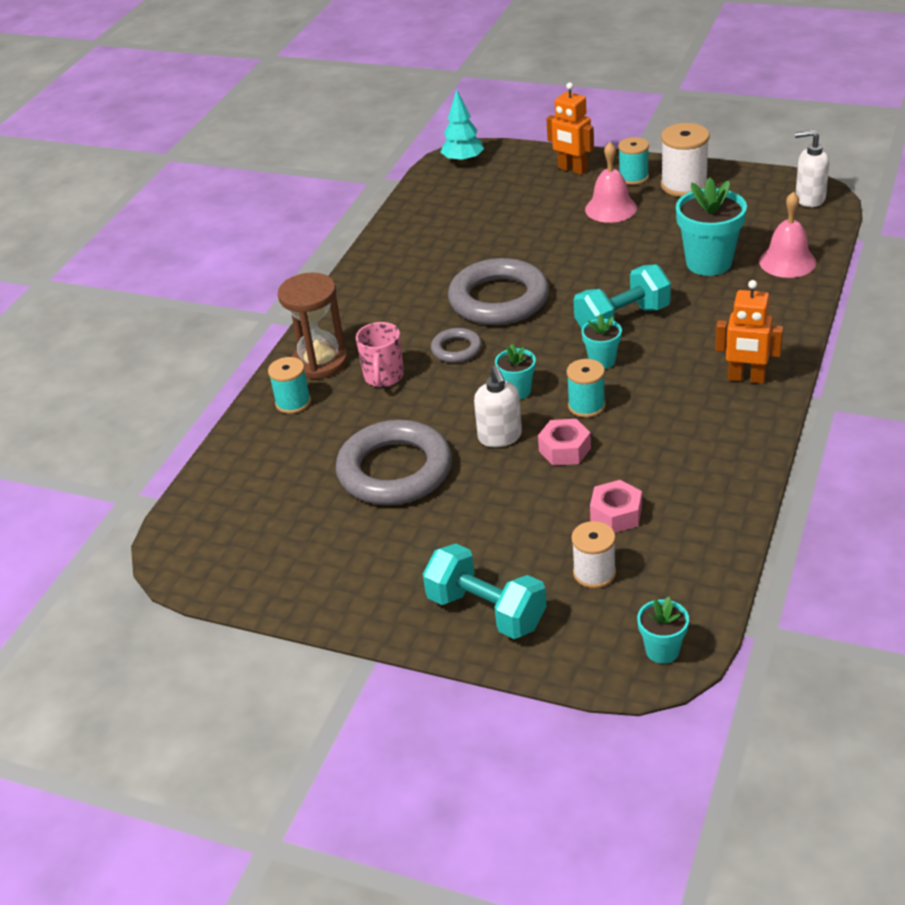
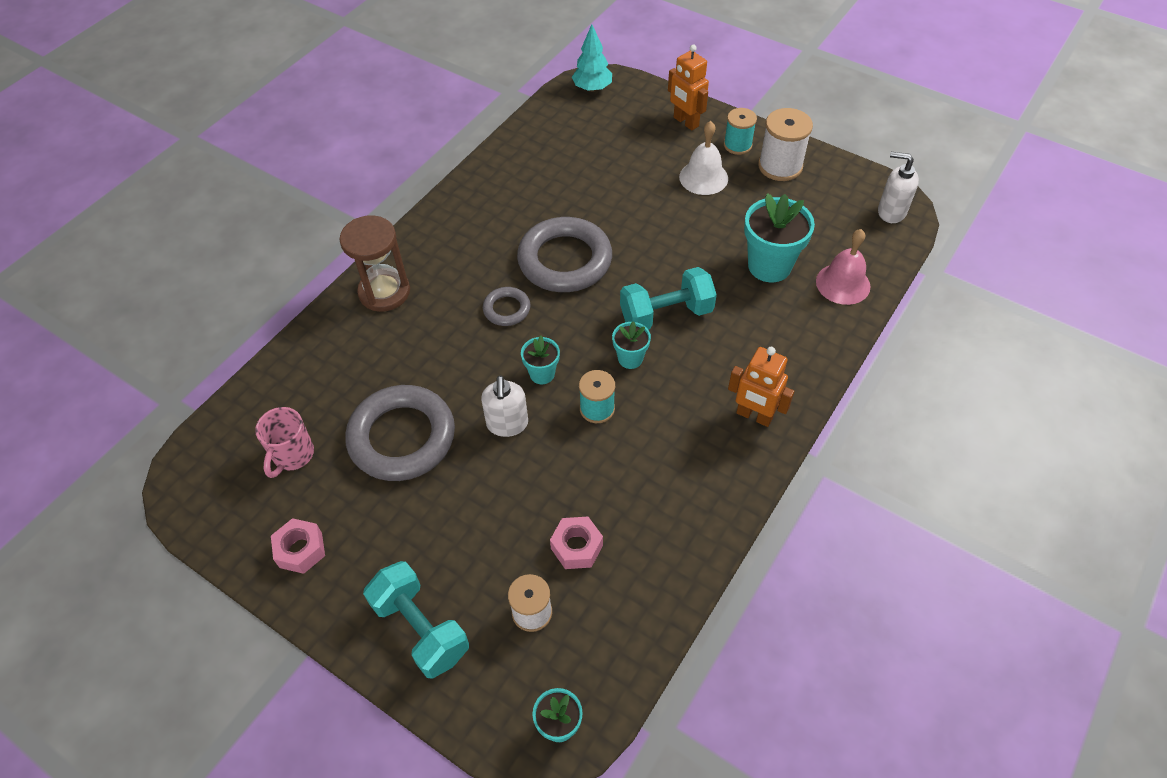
camera: 10 degrees right, 15 degrees up
(293, 402) = (344, 333): turquoise spool -> none
(383, 377) = (432, 325): pink mug -> pink mug (293, 455)
(564, 449) = (559, 455): pink nut -> pink nut (301, 550)
(611, 208) = (703, 177): pink bell -> white bell

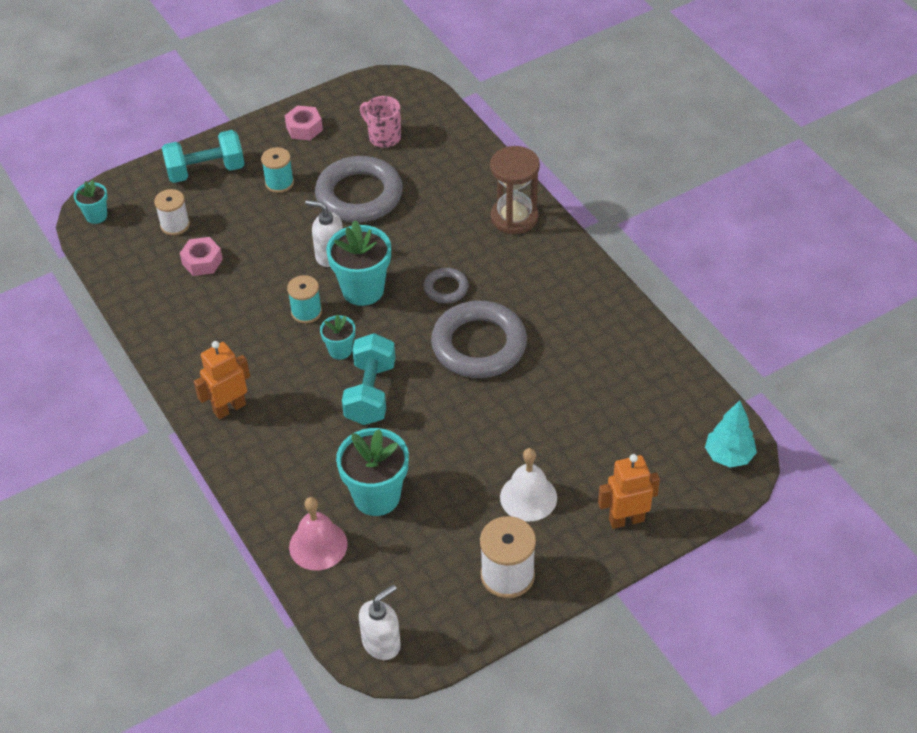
camera: 115 degrees right, 5 degrees down
(542, 374) = (363, 290): turquoise flower pot -> turquoise flower pot, size x1.86
(737, 145) = (562, 551): turquoise spool -> turquoise spool (279, 183)

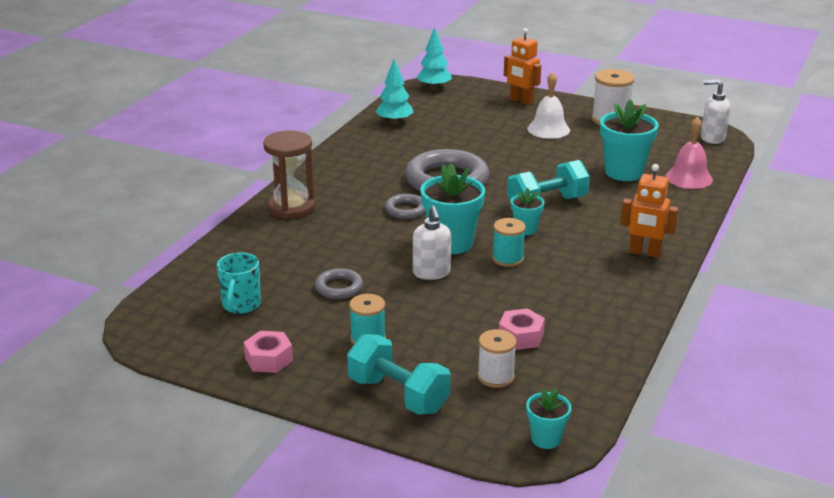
camera: 125 degrees left, 20 degrees down
(359, 195) = (339, 287): grey ring -> grey ring, size x0.49
(383, 137) = (241, 305): pink mug -> turquoise mug
(650, 371) = (394, 122): none -> turquoise tree

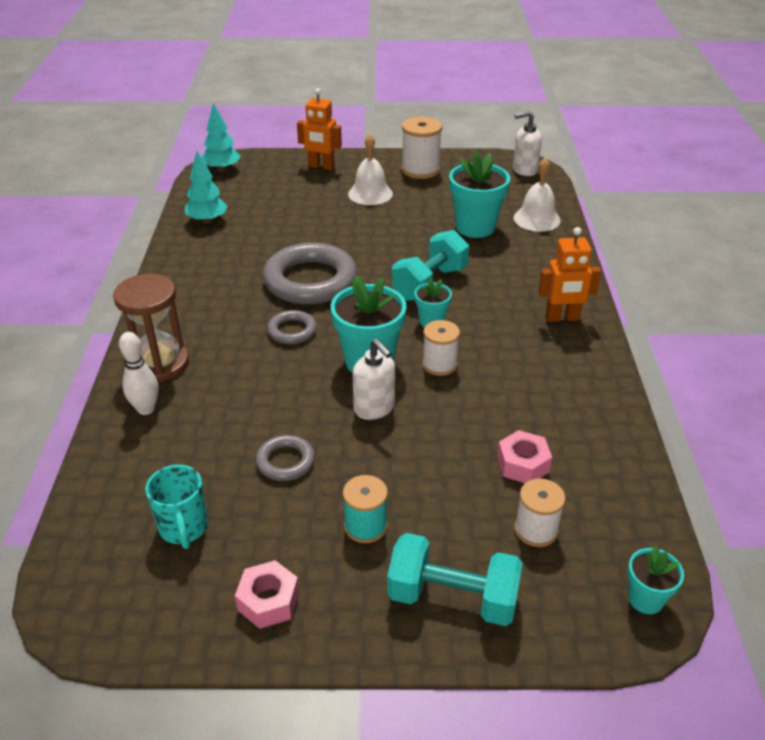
camera: 25 degrees left, 10 degrees up
(262, 232) = (146, 409): none -> white bowling pin
(508, 259) = (439, 364): turquoise spool -> white spool
(689, 178) = (537, 219): pink bell -> white bell

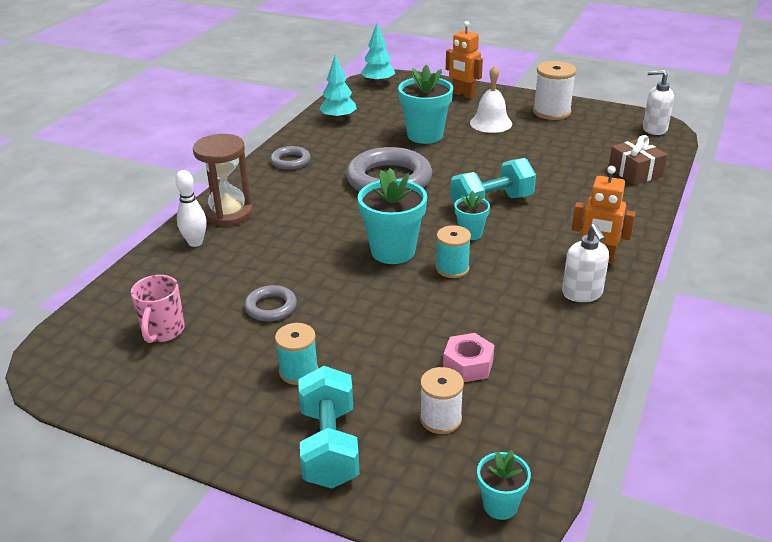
camera: 25 degrees right, 5 degrees down
(184, 528) = (163, 331): turquoise mug -> pink mug
(268, 601) = (186, 400): pink nut -> none
(292, 331) = (346, 214): grey ring -> grey ring (290, 161)
(374, 408) = (371, 287): white soap dispenser -> white soap dispenser (582, 294)
(439, 364) = (452, 268): white spool -> turquoise spool
(452, 598) = (329, 446): turquoise dumbbell -> turquoise dumbbell turned 45 degrees clockwise
(475, 227) = (568, 167): turquoise flower pot -> turquoise flower pot (425, 135)
(537, 219) = (635, 172): white bell -> brown gift

